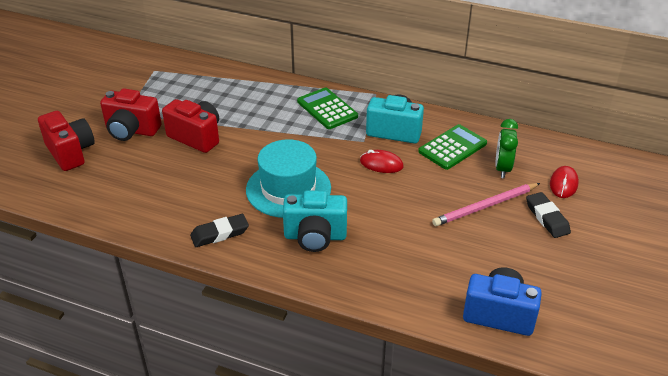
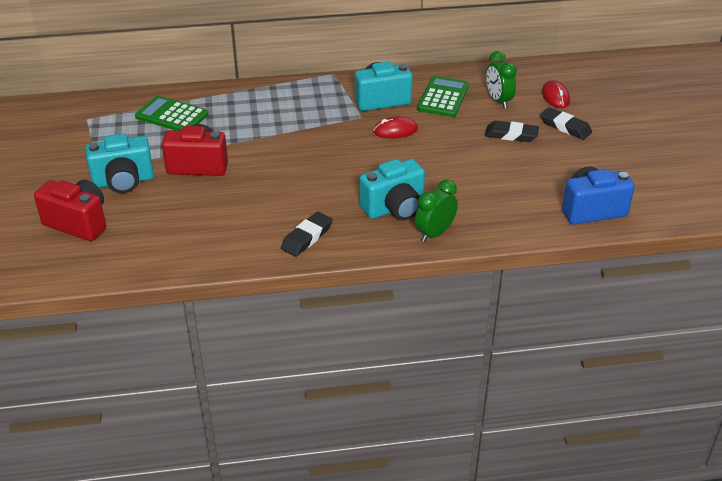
camera: 30 degrees left, 0 degrees up
(131, 131) = (123, 181): red camera -> turquoise camera
(288, 189) = (333, 179): turquoise hat -> none
(327, 109) = (302, 100): green calculator -> green calculator (172, 115)
(328, 275) = (434, 233): none -> green clock
(485, 206) = (511, 135): pink pencil -> black eraser

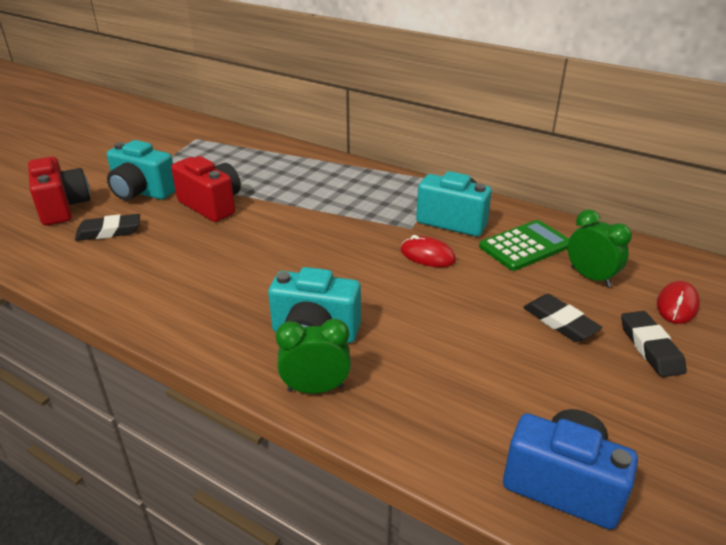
camera: 40 degrees right, 5 degrees down
(172, 115) = (255, 160): green calculator -> none
(307, 237) = (191, 316): black eraser -> black eraser (109, 231)
(498, 101) = (590, 277): green clock -> green clock turned 120 degrees clockwise

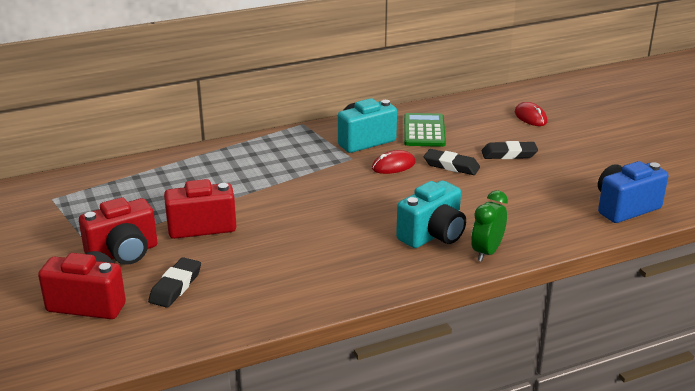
camera: 55 degrees left, 5 degrees down
(142, 192) = (124, 253): turquoise camera -> red camera
(590, 277) = (479, 127): green clock -> none
(650, 347) = (555, 141): black eraser -> black eraser (451, 166)

